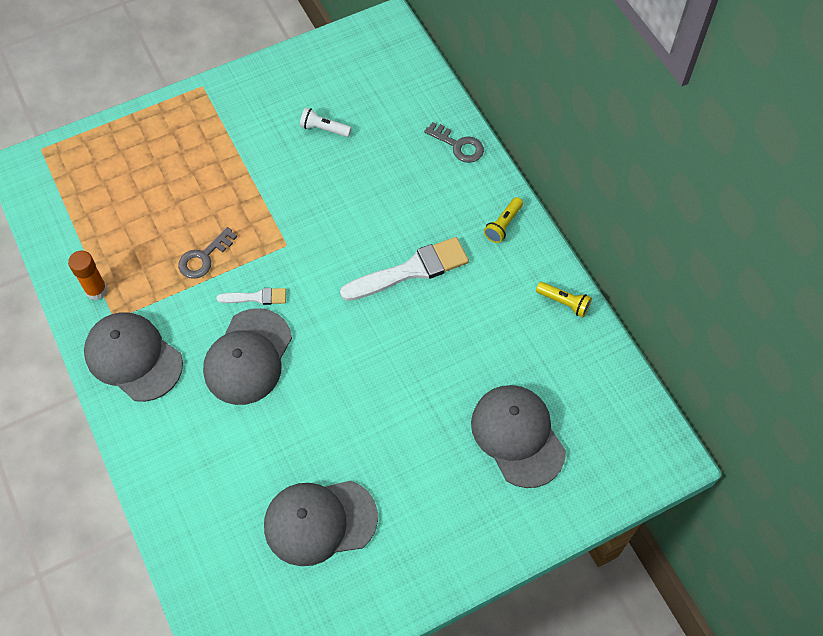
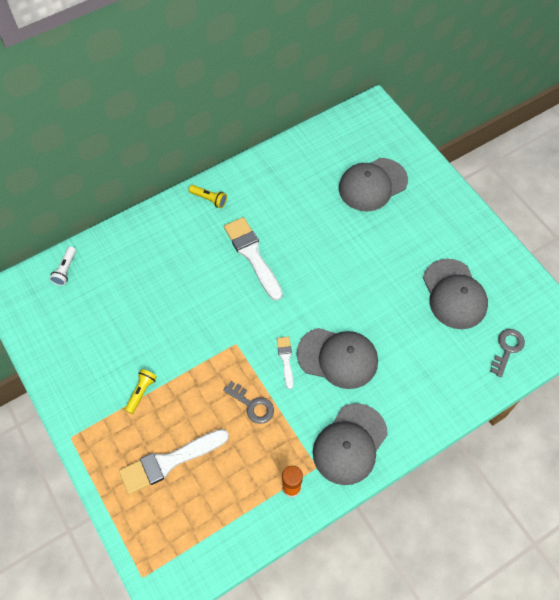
camera: 95 degrees left, 0 degrees up
(155, 174) = (169, 461): none -> white brush
(324, 129) = (121, 329): white flashlight -> white flashlight (66, 270)
(459, 145) = (137, 231): grey key -> grey key (507, 349)
(564, 302) = (270, 162): yellow flashlight -> yellow flashlight (141, 392)

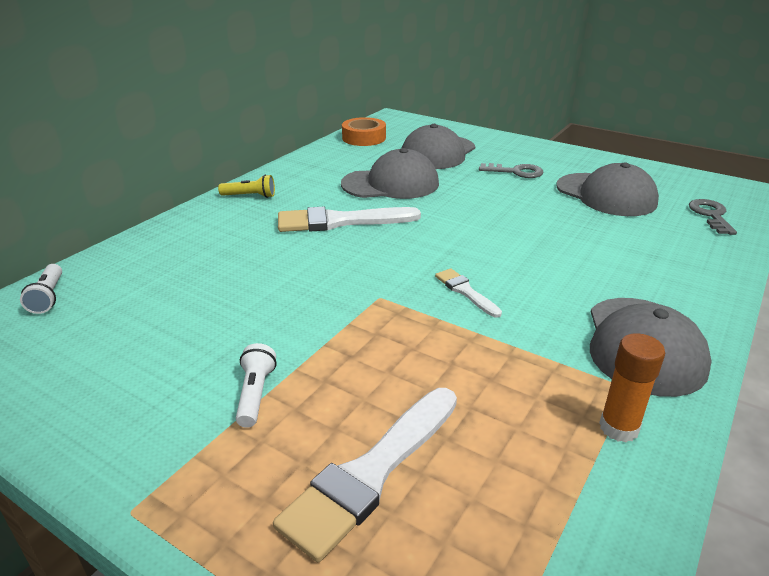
camera: 25 degrees left, 30 degrees down
(141, 392) = (255, 394): yellow flashlight -> white flashlight
(252, 255) = (340, 221): white brush -> white brush turned 45 degrees counterclockwise
(252, 405) = (460, 350): grey key -> grey key (516, 172)
(329, 138) = (364, 138): none -> orange tape
(338, 358) = (533, 271): grey cap -> grey cap (391, 184)

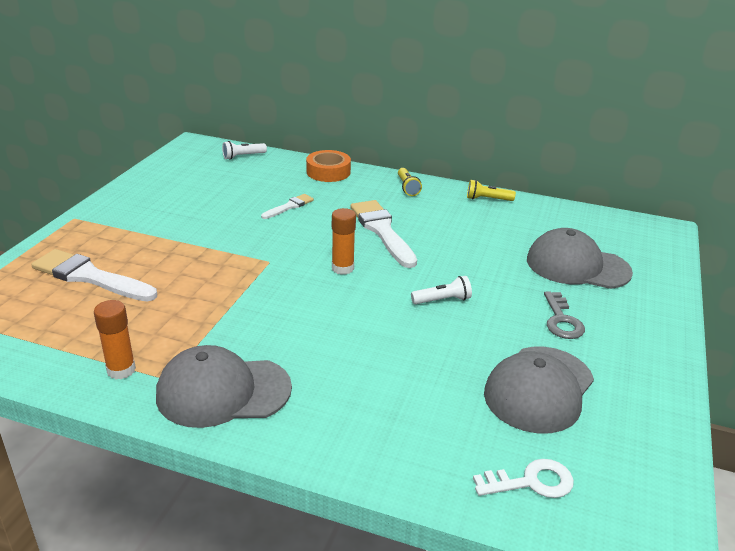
camera: 75 degrees right, 0 degrees up
(255, 394) = (156, 233): white flashlight -> white flashlight (442, 300)
(304, 164) = (487, 199): none -> yellow flashlight
(364, 138) = (581, 220): orange tape -> orange tape (328, 172)
(391, 184) = (474, 246): grey cap -> none
(411, 252) = (342, 268): none -> orange glue stick
(465, 291) = (286, 298): white brush -> white brush (289, 206)
(710, 215) = (531, 482): grey key -> white key

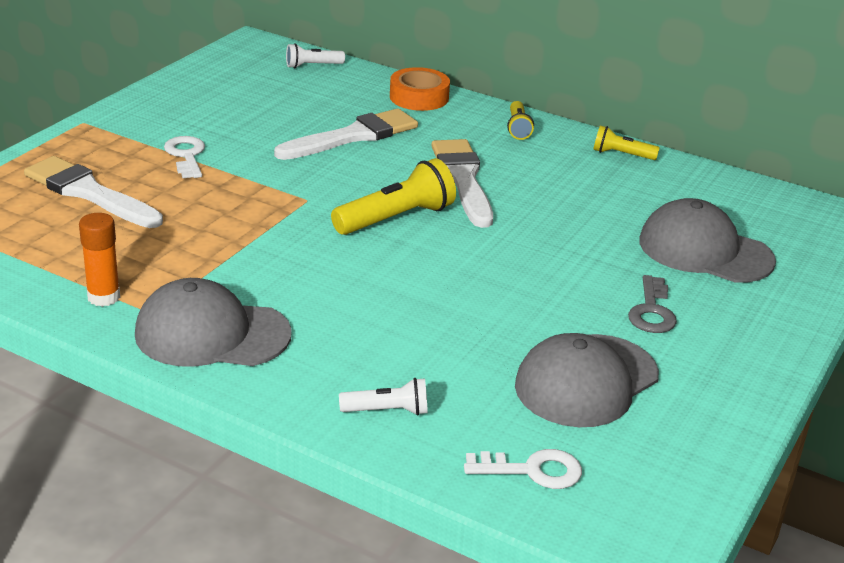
camera: 10 degrees right, 0 degrees up
(163, 236) = (186, 155): none -> white key
(289, 206) = (353, 136): white brush -> white brush, size x1.93
(342, 268) = (396, 218): orange glue stick -> yellow flashlight
(442, 300) = (508, 270): white flashlight -> white flashlight (387, 411)

